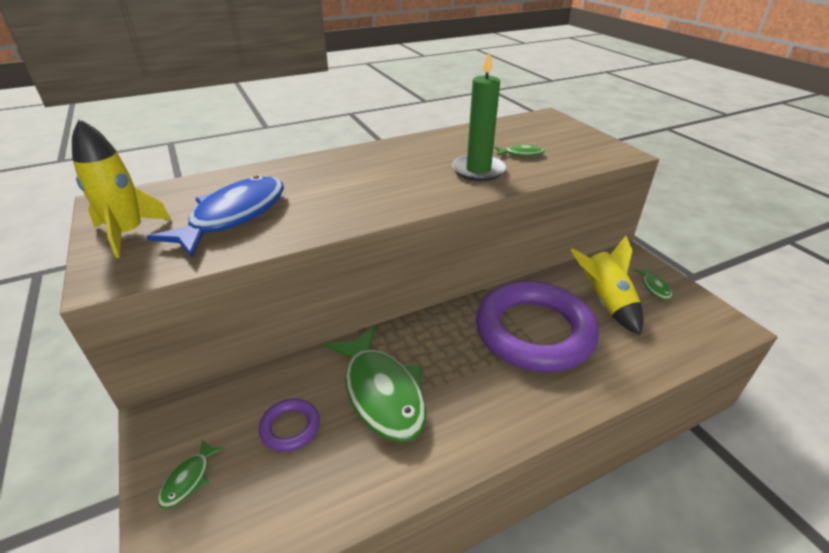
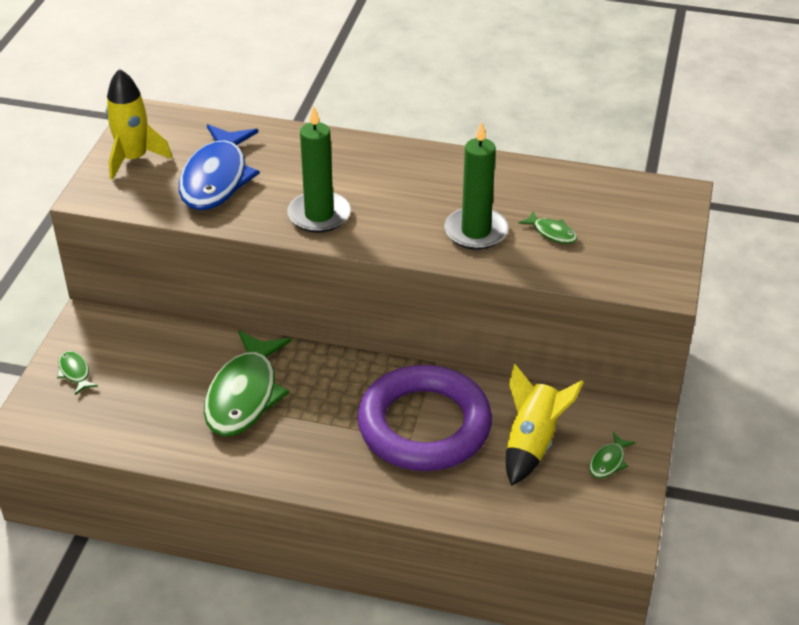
camera: 40 degrees right, 5 degrees up
(189, 479) = (75, 372): green fish -> green fish turned 90 degrees clockwise
(233, 216) = (216, 178): blue fish -> blue fish turned 120 degrees clockwise
(290, 427) = (160, 379): purple ring -> none
(356, 204) = (319, 215): none -> green candle

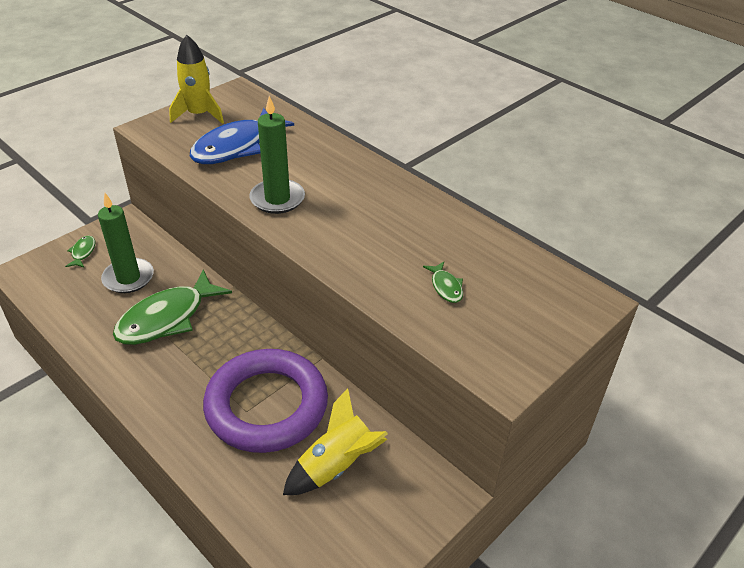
camera: 30 degrees right, 0 degrees up
(476, 231) = (382, 259): green candle -> green candle (128, 278)
(608, 462) = (385, 518): green fish -> none

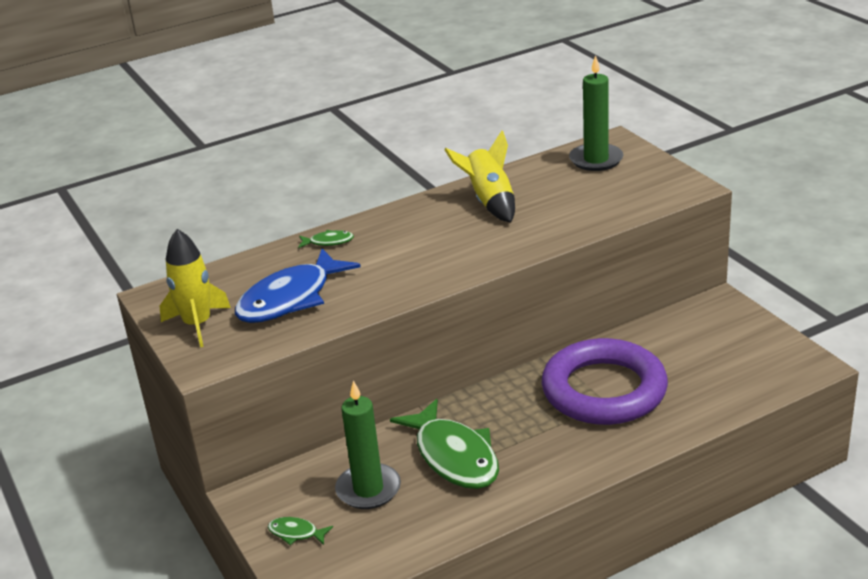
camera: 70 degrees left, 10 degrees down
(236, 147) = (290, 299): blue fish -> blue fish turned 75 degrees clockwise
(277, 199) = (408, 275): green candle -> green candle (596, 160)
(336, 466) = (683, 354): yellow rocket -> yellow rocket (489, 202)
(446, 287) = (578, 199): green fish -> green fish (328, 242)

